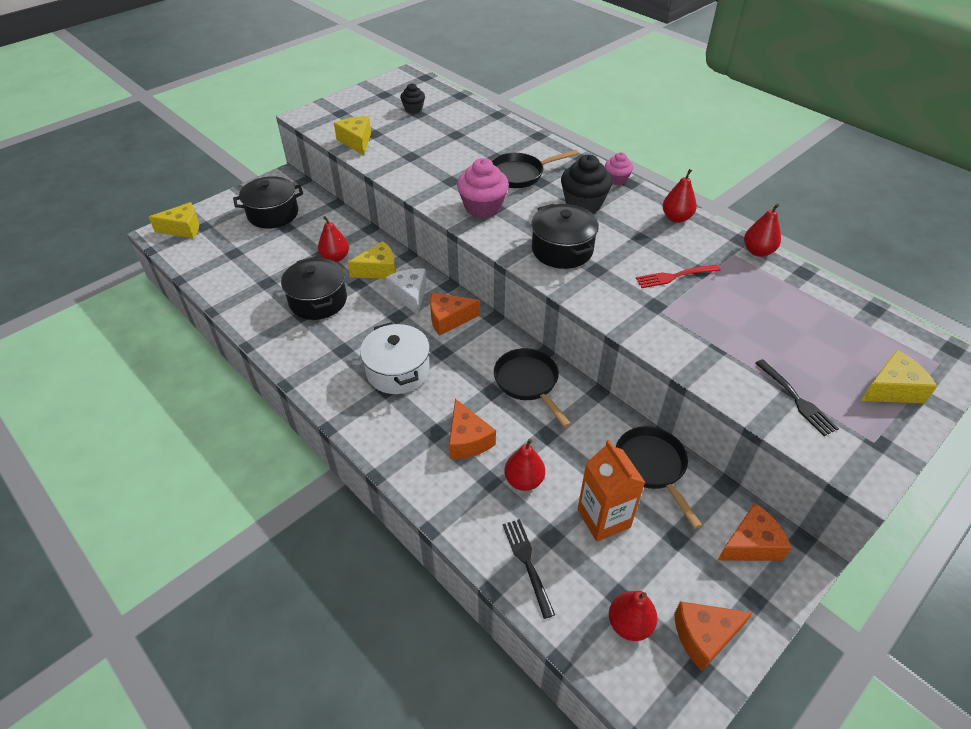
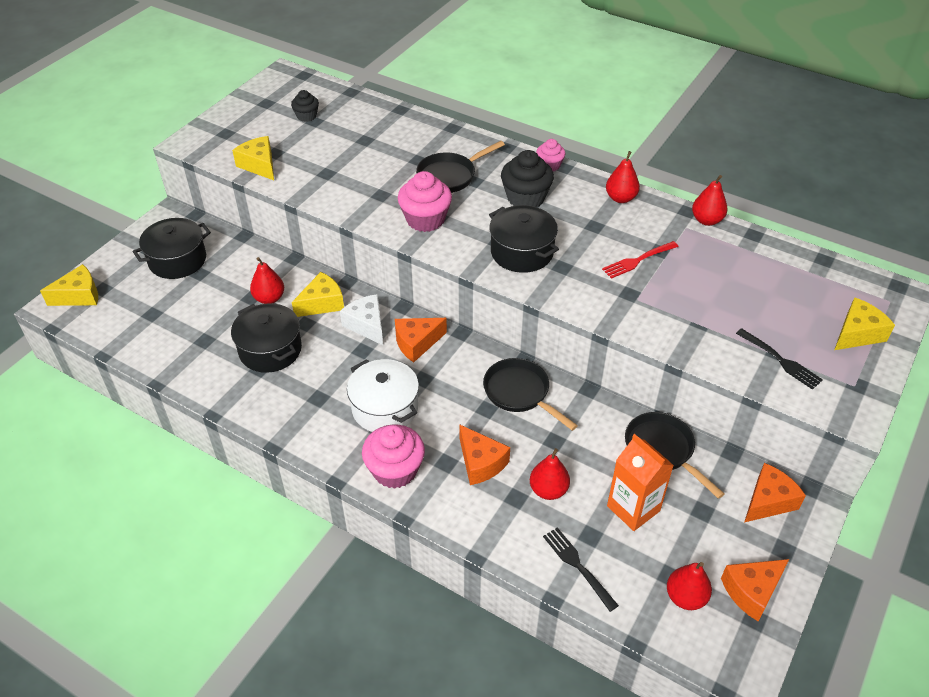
camera: 15 degrees left, 0 degrees up
(385, 429) = (395, 470): none -> pink cupcake

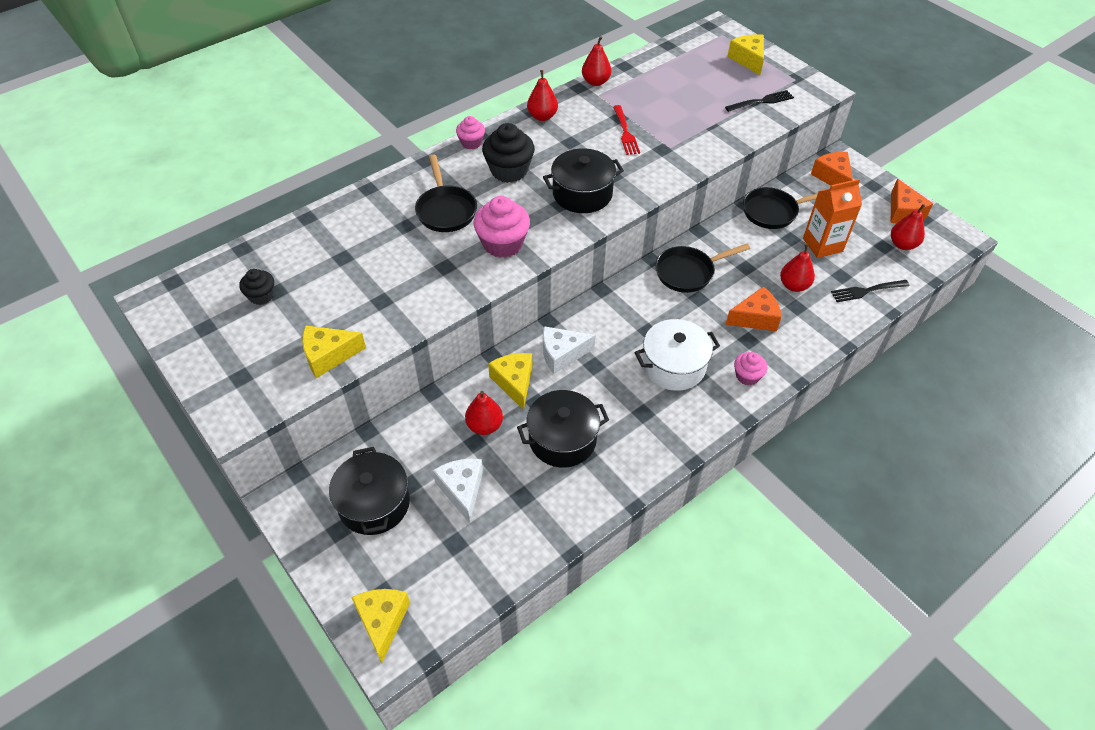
camera: 70 degrees left, 5 degrees up
(202, 303) = (462, 490): none -> white cheese
(395, 470) = (747, 376): pink cupcake -> pink cupcake, size x0.58
(417, 343) = (602, 323): orange cheese -> none

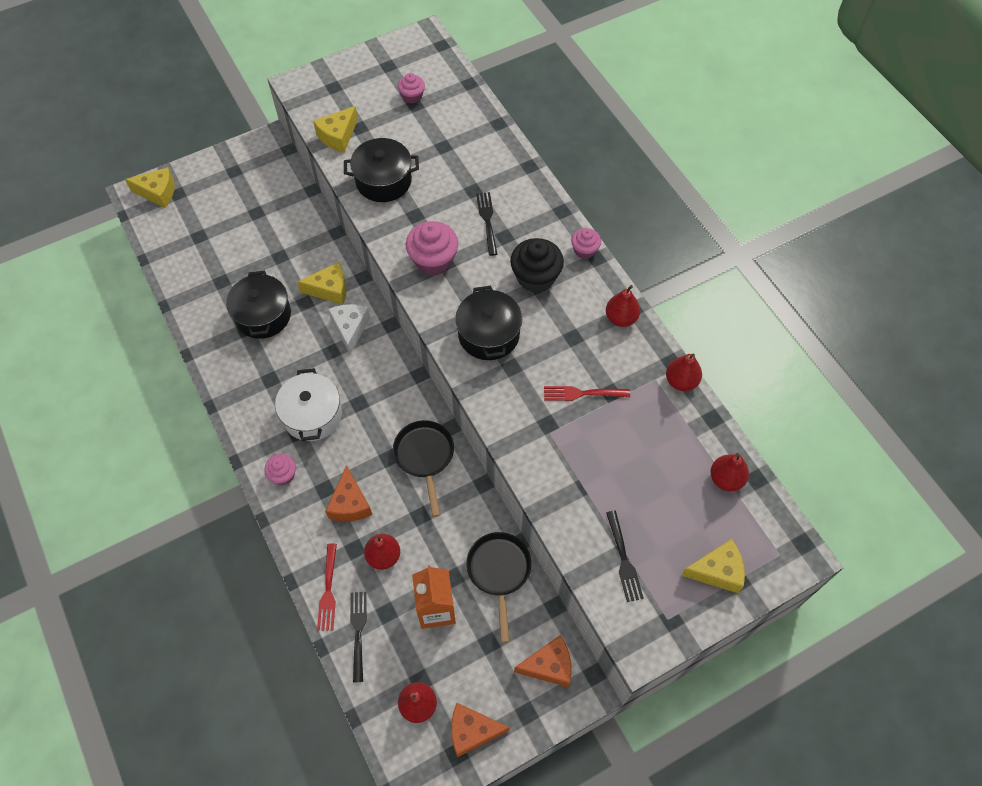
camera: 100 degrees right, 10 degrees up
(261, 296) = (412, 96): black cupcake -> pink cupcake
(328, 355) = (338, 136): yellow cheese -> yellow cheese turned 135 degrees counterclockwise
(374, 503) = (247, 191): black pot -> black pot (383, 181)
(446, 210) = (487, 221): black pan -> black fork
(462, 490) = (240, 244): white cheese -> none
(484, 426) = (293, 264): red pear -> red pear (726, 479)
(842, 318) = (328, 590): none -> red fork

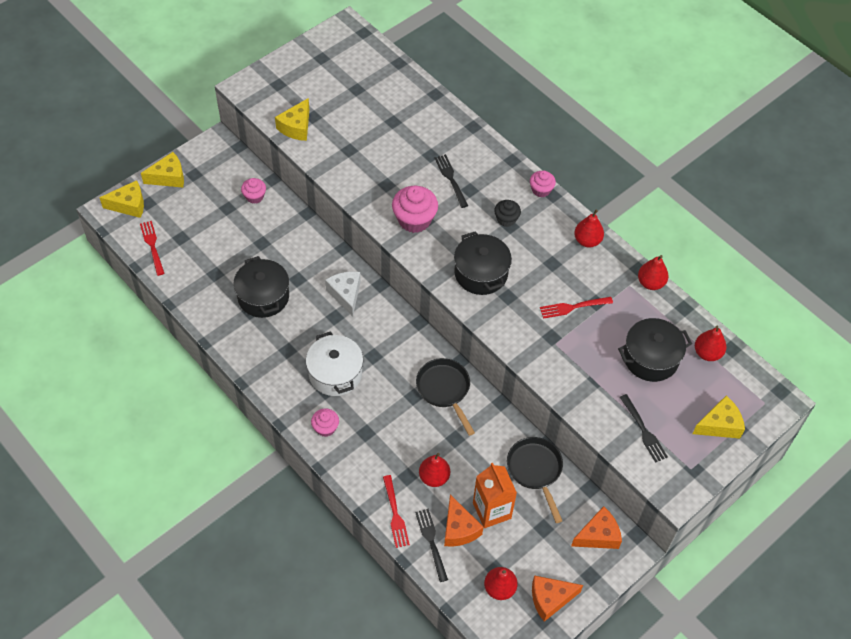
camera: 15 degrees left, 5 degrees down
(167, 240) = (152, 246): none -> red fork
(330, 289) = (316, 264): yellow cheese -> yellow cheese (168, 177)
(350, 503) = (391, 440): orange cheese -> orange cheese (459, 529)
(383, 181) = (349, 159): black pot -> black pot (650, 358)
(412, 96) = (351, 82): pink cupcake -> pink cupcake (254, 196)
(535, 277) = (506, 219): black cupcake -> black cupcake, size x0.58

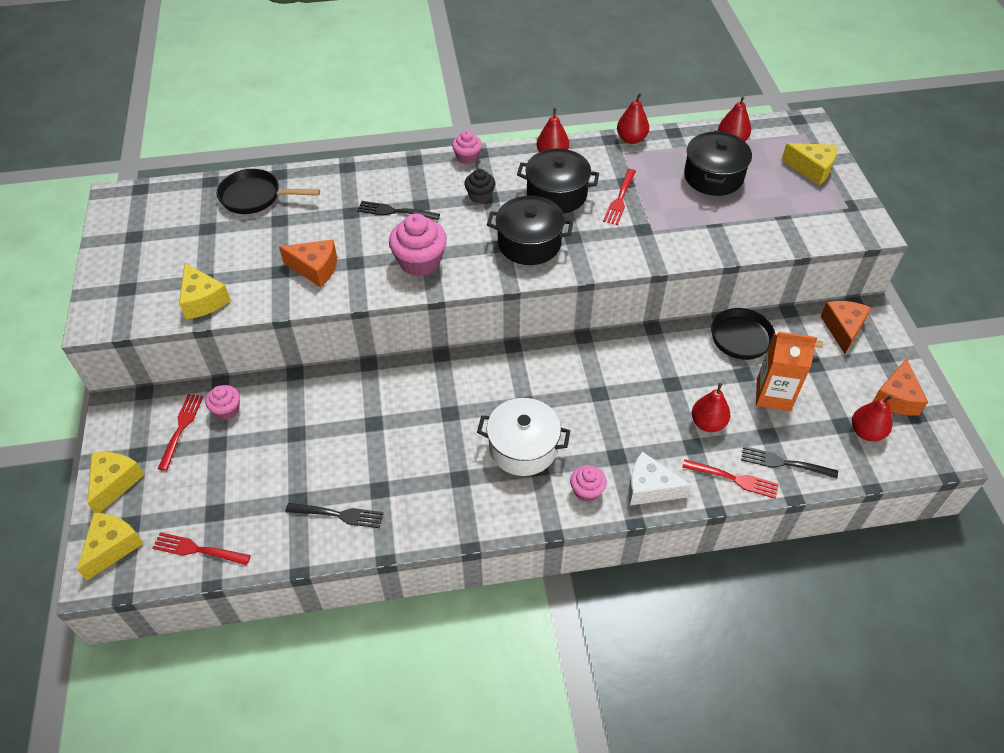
camera: 55 degrees left, 5 degrees down
(225, 183) = (181, 429): none -> red fork
(263, 297) = (370, 467): black pot -> black pot (556, 194)
(346, 294) = (429, 389): white cheese -> white cheese (650, 488)
(444, 390) = (609, 364): black pan -> black pan (255, 197)
(459, 529) = (780, 432): orange cheese -> orange cheese (315, 268)
(643, 430) = (789, 218): black fork -> black fork (338, 515)
(719, 425) = (811, 169): yellow cheese -> yellow cheese turned 105 degrees clockwise

